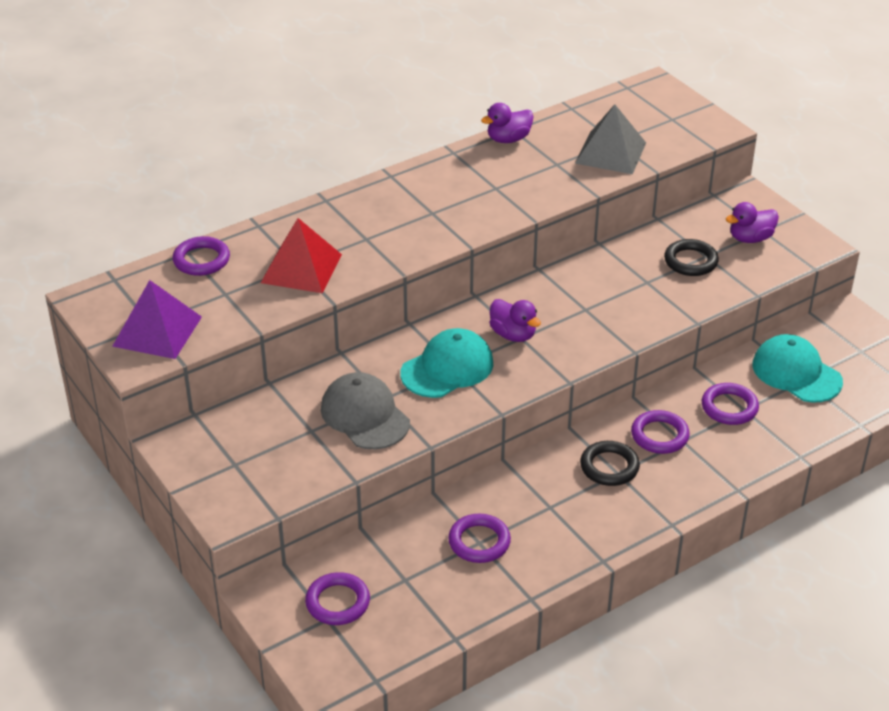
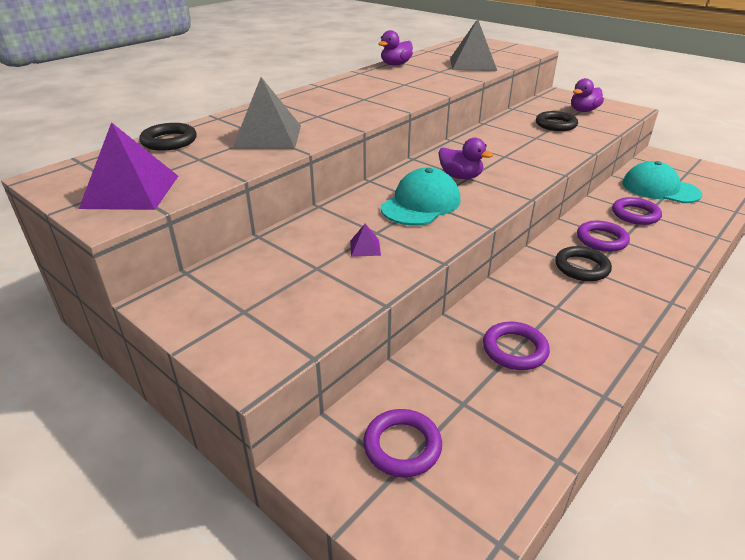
camera: 15 degrees left, 5 degrees down
(201, 260) = (169, 141): purple ring -> black ring
(301, 268) = (268, 136): red pyramid -> grey pyramid
(365, 415) = (365, 247): grey cap -> purple pyramid

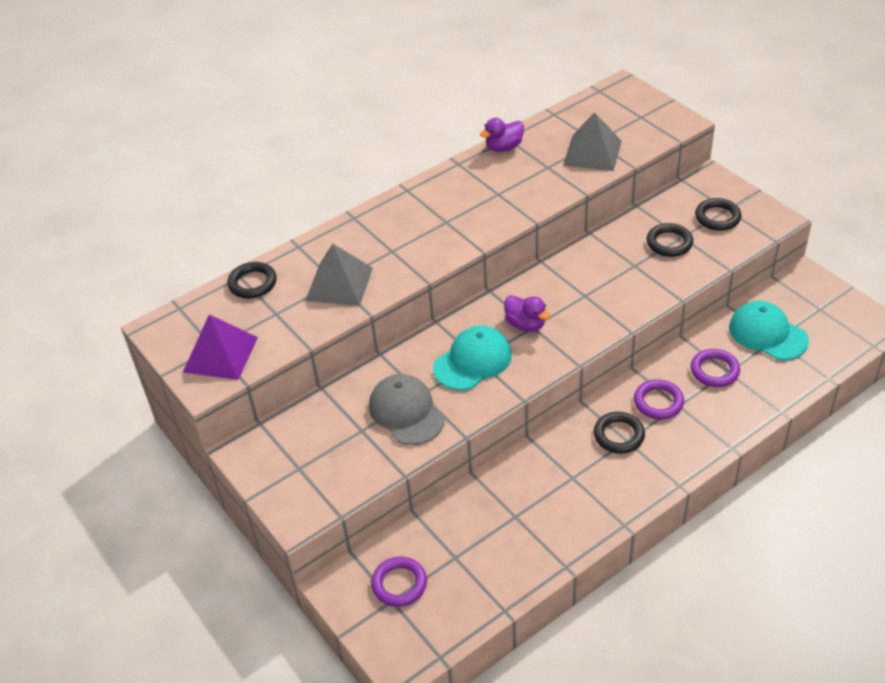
camera: 15 degrees right, 10 degrees up
(365, 247) = (406, 412): purple pyramid -> grey cap
(514, 349) = (515, 516): purple ring -> none
(583, 111) = (717, 217): purple duck -> black ring

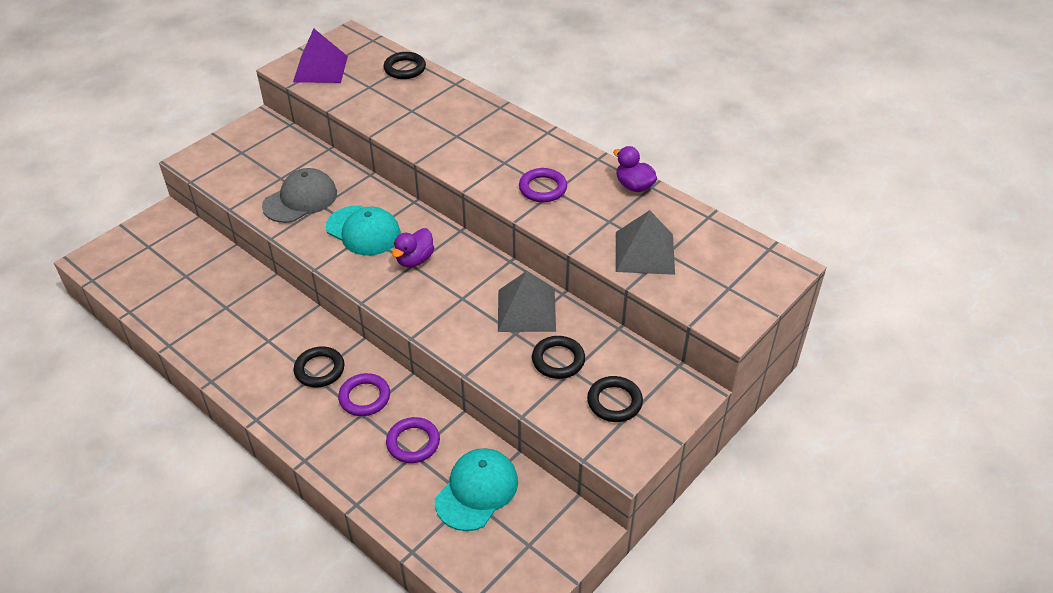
camera: 75 degrees right, 0 degrees up
(339, 284) = (408, 113): grey pyramid -> grey pyramid (526, 310)
(399, 584) = (162, 248): purple ring -> purple ring (542, 188)

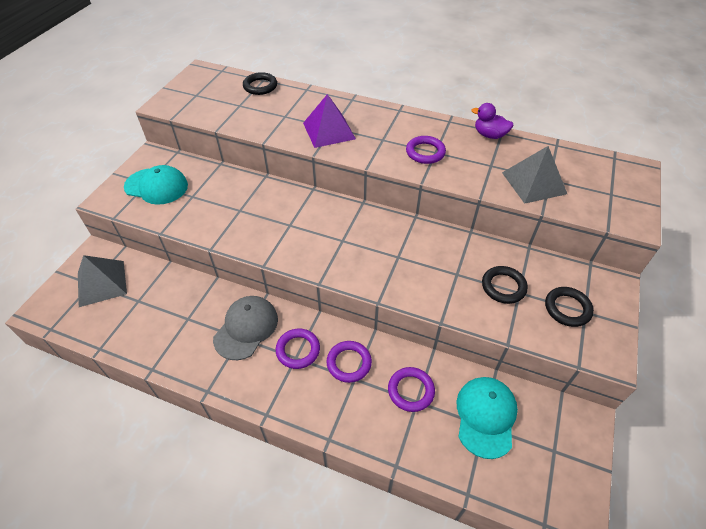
camera: 20 degrees left, 5 degrees up
(300, 199) = (219, 210): grey cap -> grey cap (246, 328)
(319, 369) = (298, 350): black ring -> purple ring
(320, 69) = (191, 100): purple pyramid -> purple pyramid (329, 131)
(363, 231) = (286, 222): turquoise cap -> turquoise cap (156, 186)
(414, 260) = (341, 235): purple duck -> none
(526, 310) = (453, 253): grey pyramid -> grey pyramid (101, 283)

